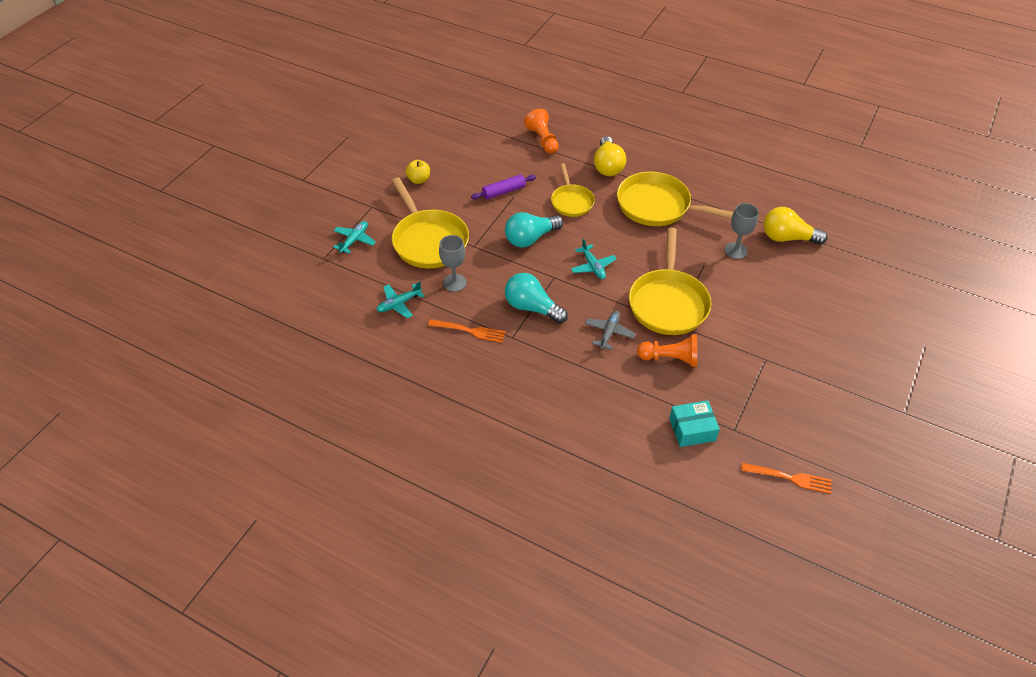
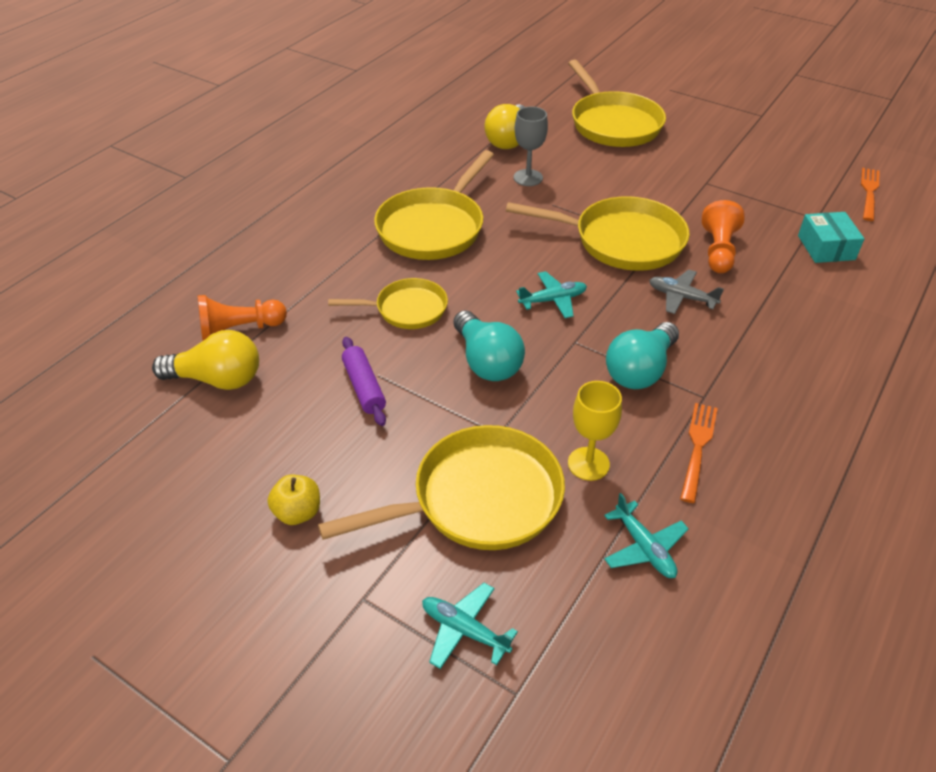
camera: 85 degrees left, 5 degrees down
(454, 283) = (588, 464): grey goblet -> yellow goblet
(608, 166) = (332, 264): yellow light bulb -> yellow light bulb (217, 379)
(840, 302) = (613, 123): none -> yellow pan

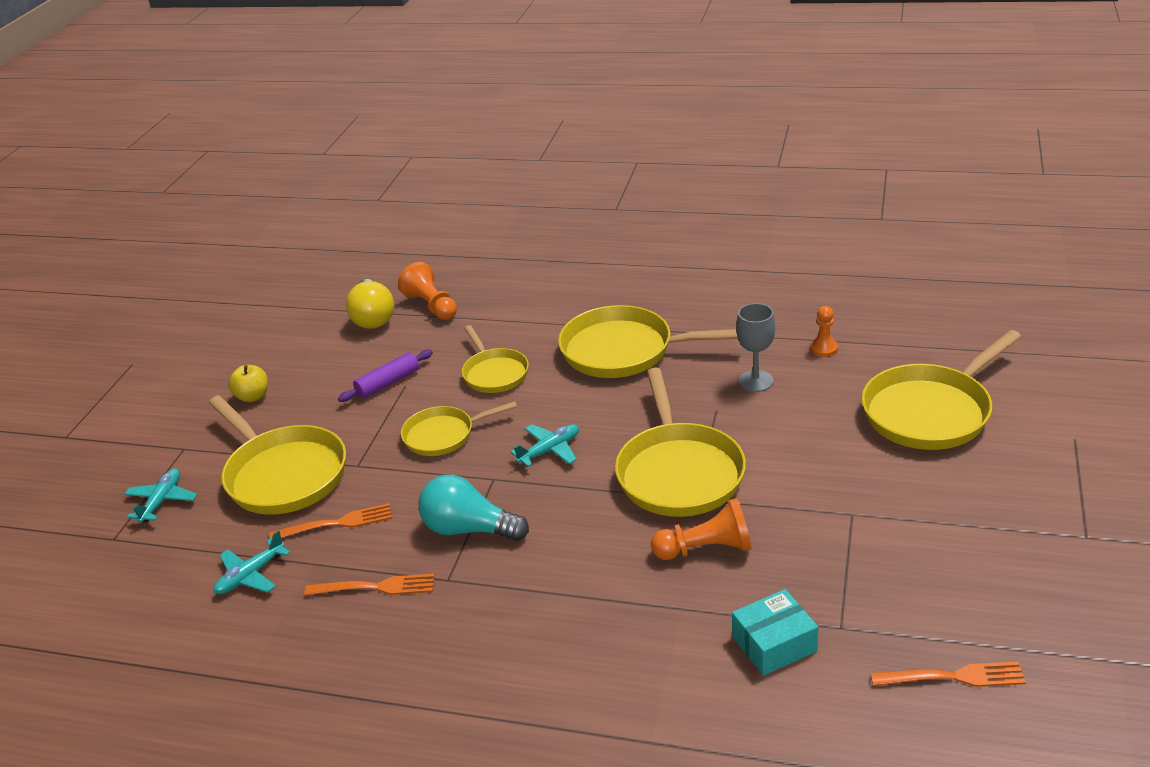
camera: 75 degrees right, 10 degrees down
(487, 361) = (444, 435): turquoise light bulb -> yellow pan
(508, 140) = (823, 348): yellow light bulb -> orange pawn
(553, 300) = (549, 450): turquoise plane -> turquoise plane turned 90 degrees counterclockwise
(588, 464) = (336, 523): yellow goblet -> orange fork
(681, 297) = (600, 535): grey plane -> none

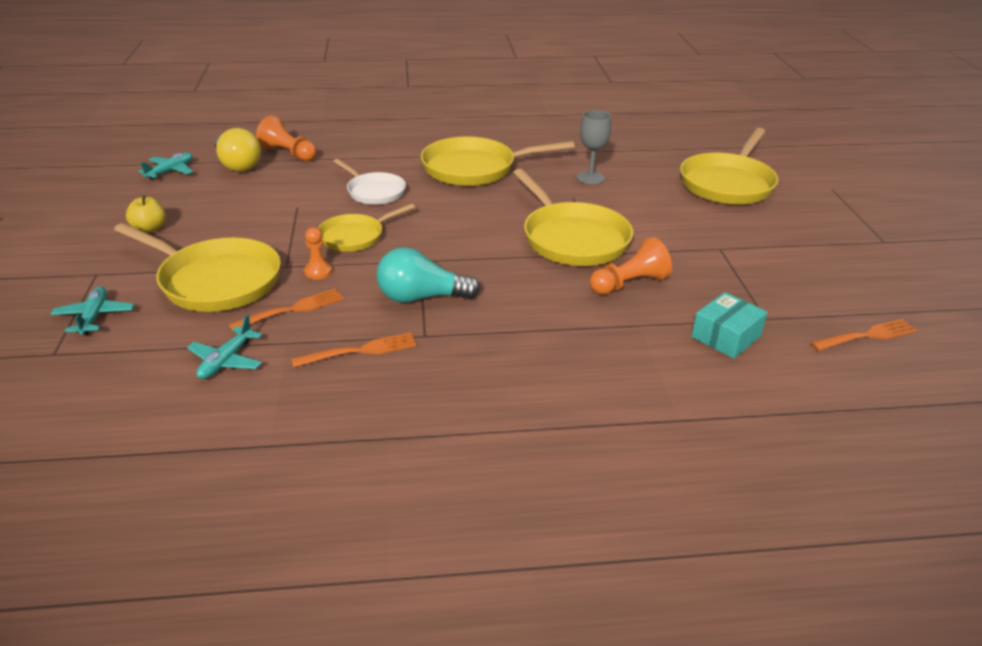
camera: 25 degrees left, 0 degrees up
(388, 383) = (280, 207): purple rolling pin -> none
(494, 373) = (374, 192): yellow pan -> white pan
(549, 450) = (456, 236): turquoise plane -> turquoise plane (170, 171)
(823, 348) = (626, 155): orange pawn -> orange pawn (318, 272)

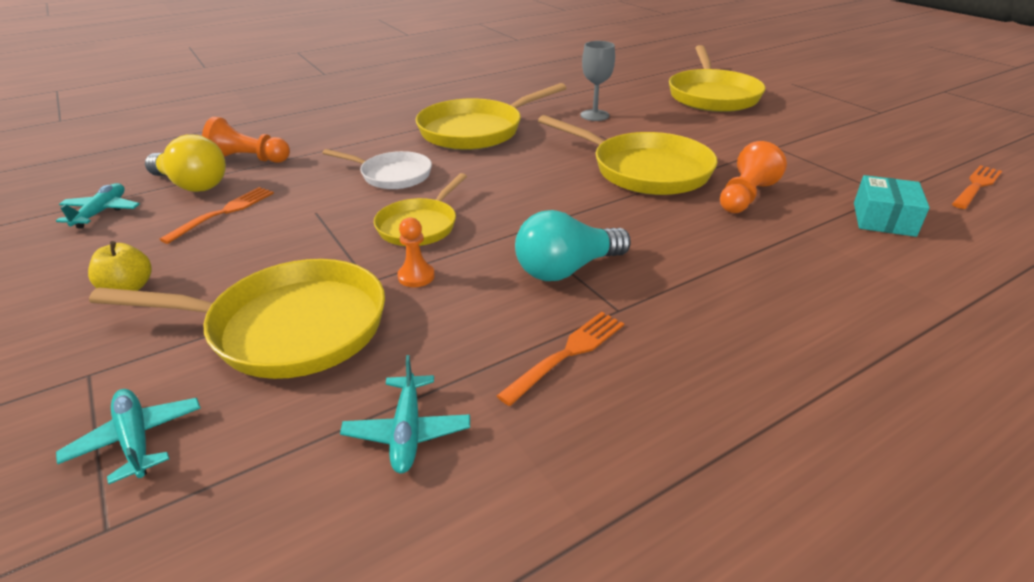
camera: 25 degrees left, 0 degrees up
(292, 310) = (429, 332): orange fork -> orange fork (223, 213)

